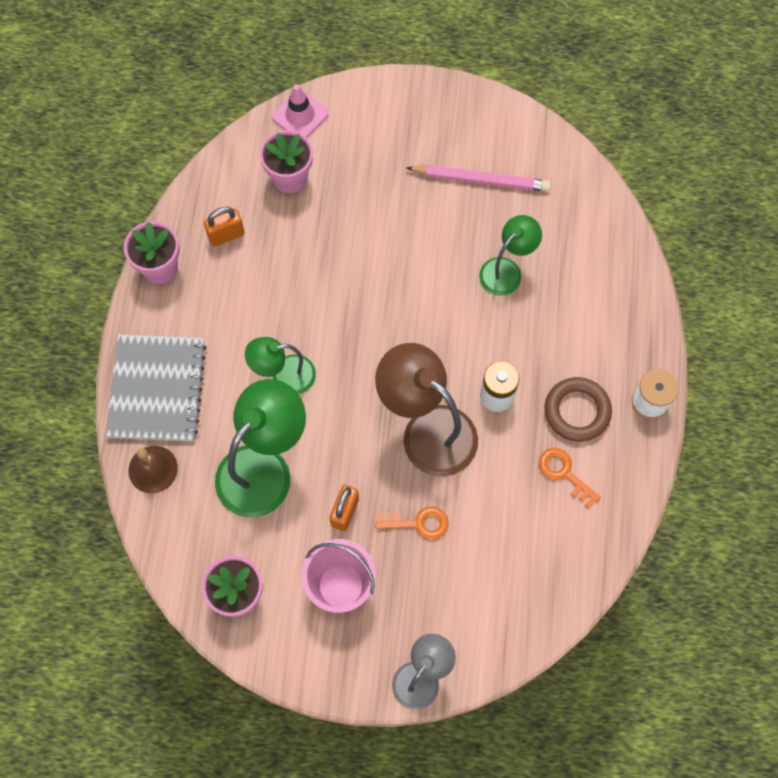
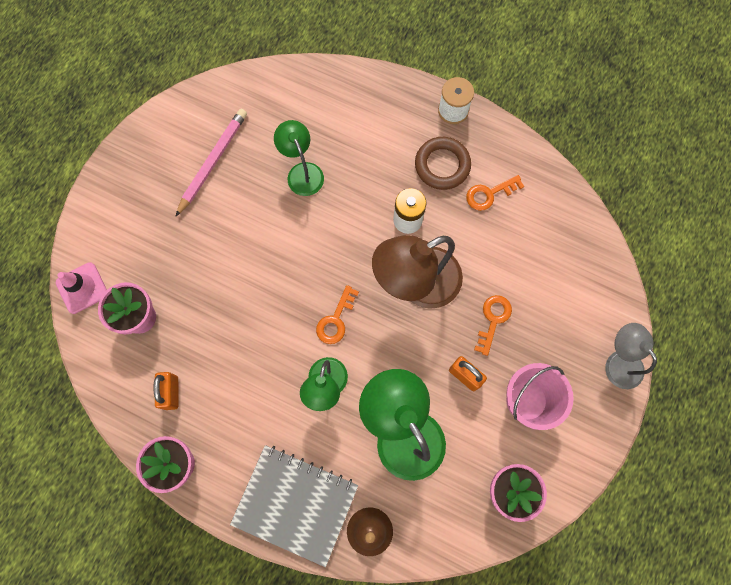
camera: 70 degrees left, 5 degrees up
(357, 361) = (336, 320): none -> orange key

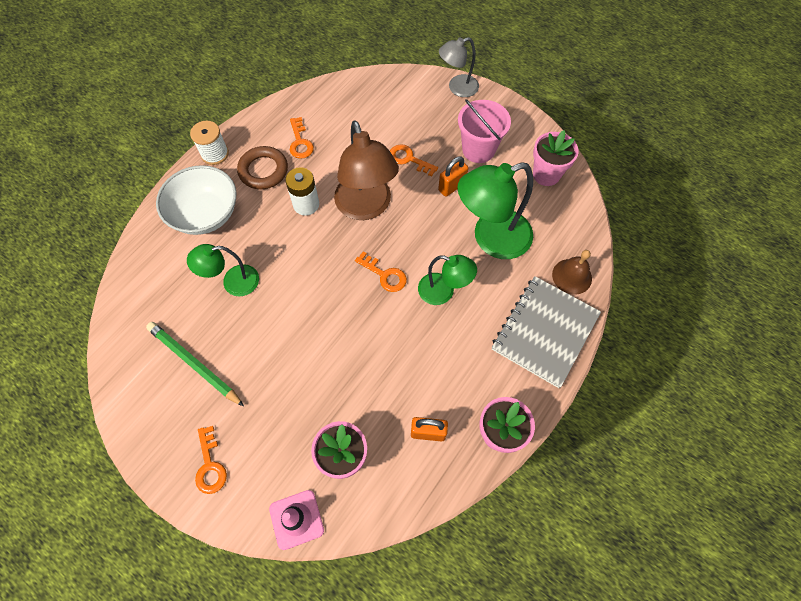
camera: 80 degrees left, 10 degrees down
(121, 203) = (210, 465): none -> orange key
(213, 161) = (194, 364): pink pencil -> green pencil
(375, 124) = (205, 214): none -> white bowl

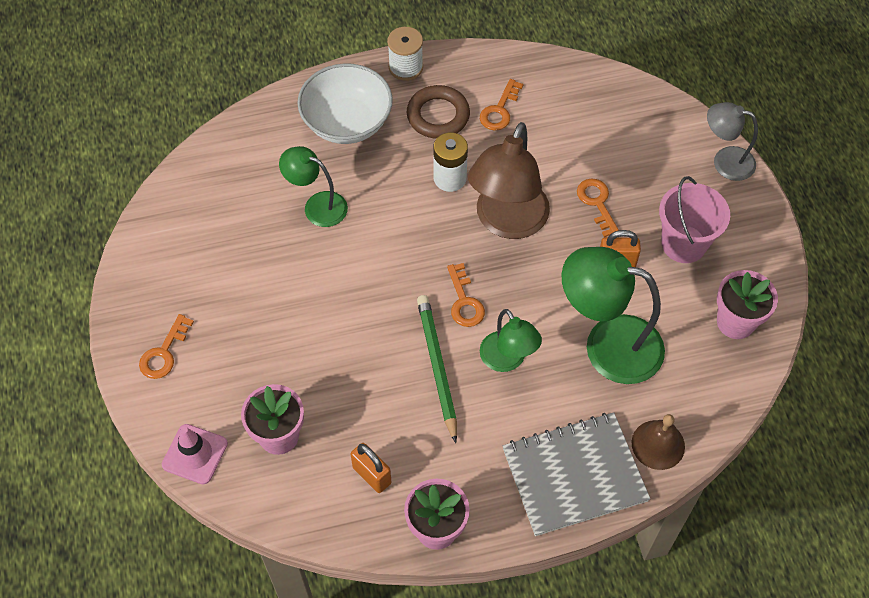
camera: 40 degrees right, 5 degrees down
(194, 364) = (222, 255): green pencil -> green pencil (437, 366)

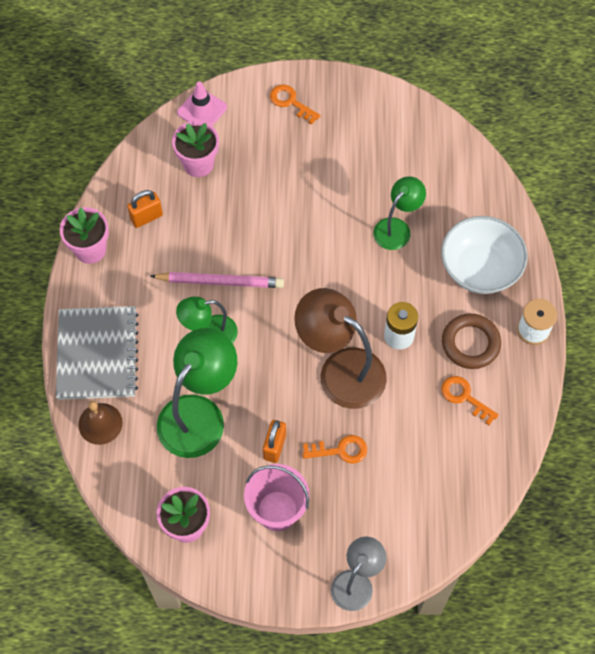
camera: 105 degrees right, 5 degrees up
(437, 366) = (220, 281): green pencil -> pink pencil
(464, 301) = (273, 316): orange key -> none

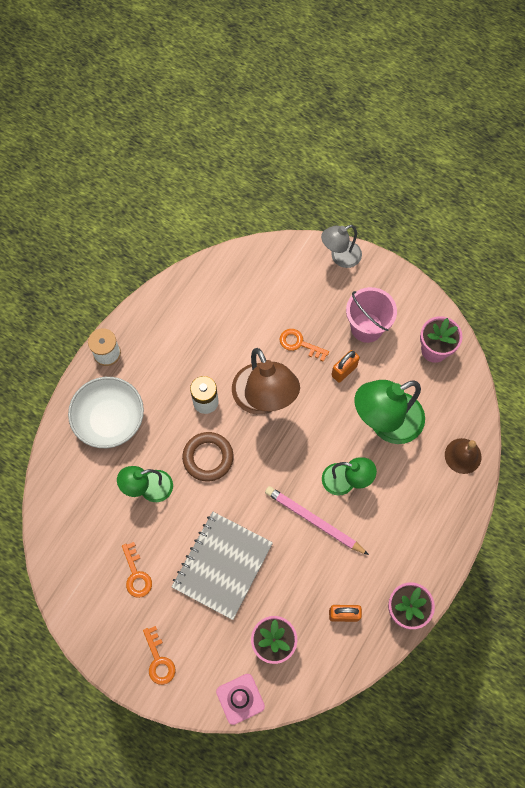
camera: 150 degrees left, 5 degrees up
(97, 354) = (440, 512): grey notebook -> grey notebook (222, 565)
(464, 397) = (189, 333): orange key -> orange key (136, 574)
(470, 343) = (158, 368): brown ring -> brown ring (208, 458)

